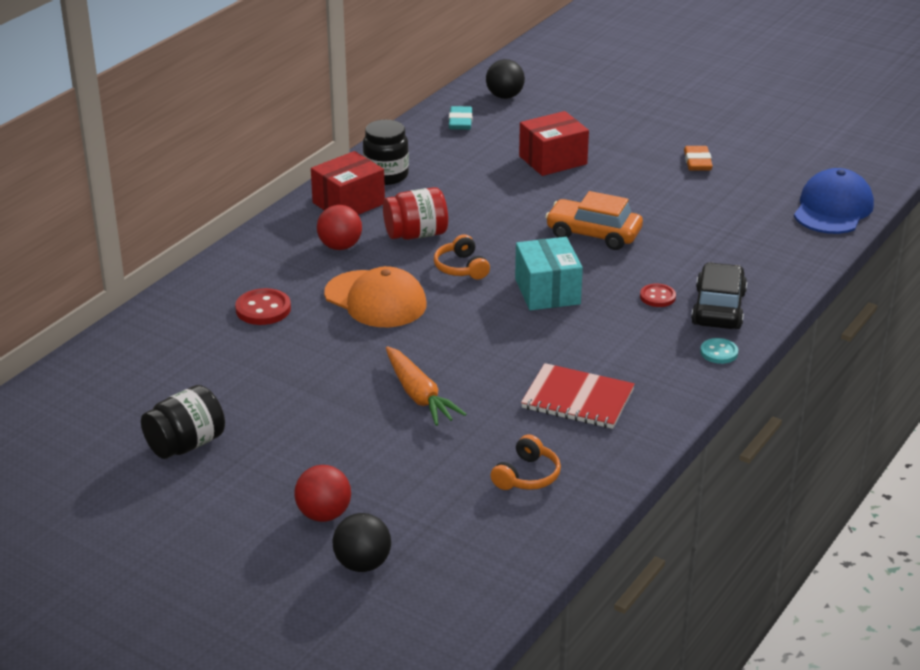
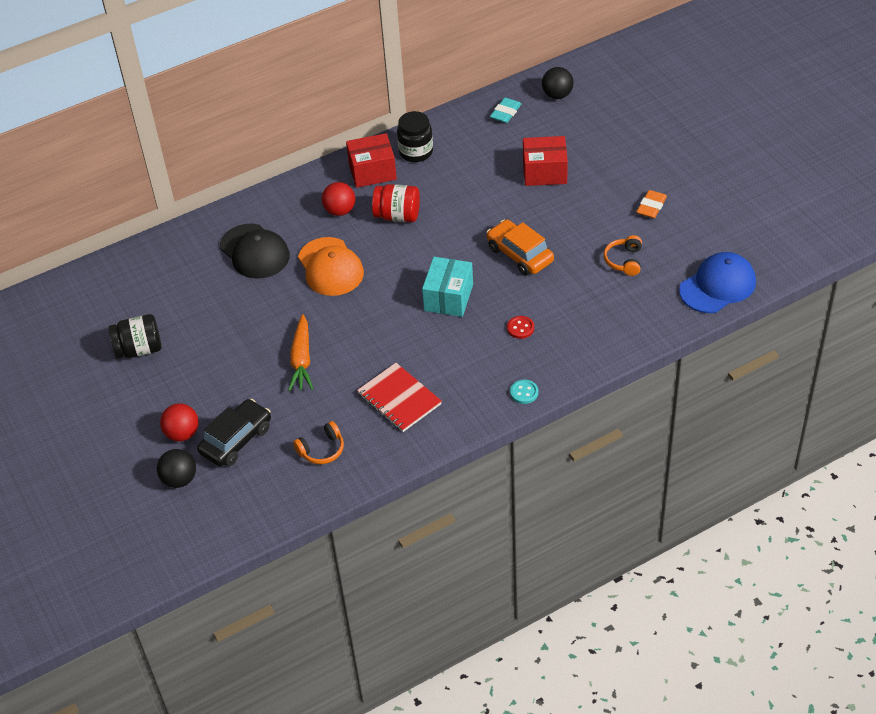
camera: 30 degrees right, 15 degrees up
(263, 309) = (254, 252): red button -> black cap
(461, 268) = (406, 256): orange headphones -> orange headphones (624, 261)
(718, 308) = (555, 353): black car -> black car (236, 440)

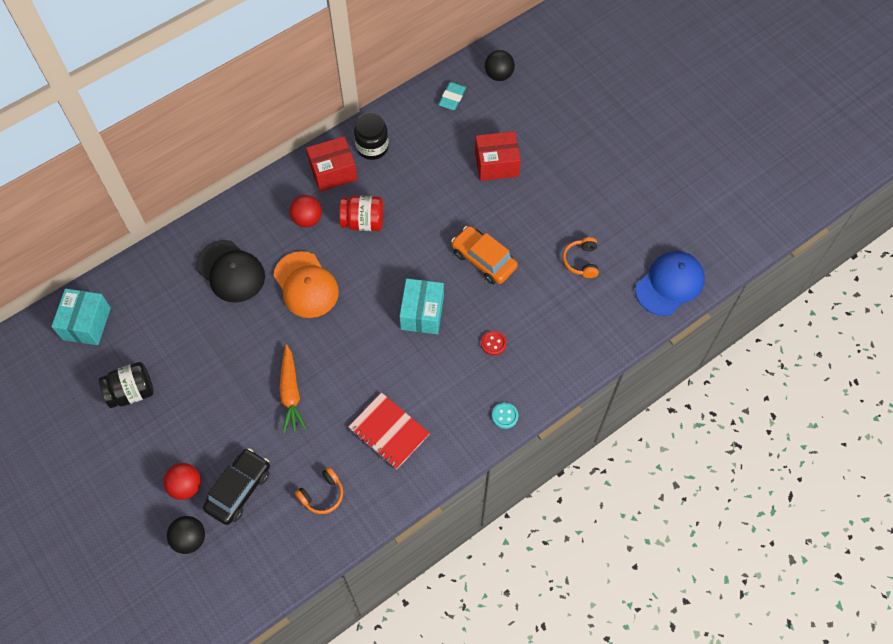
camera: 10 degrees left, 15 degrees up
(102, 288) = (86, 323): none -> turquoise box
(651, 206) = (600, 198): orange eraser -> none

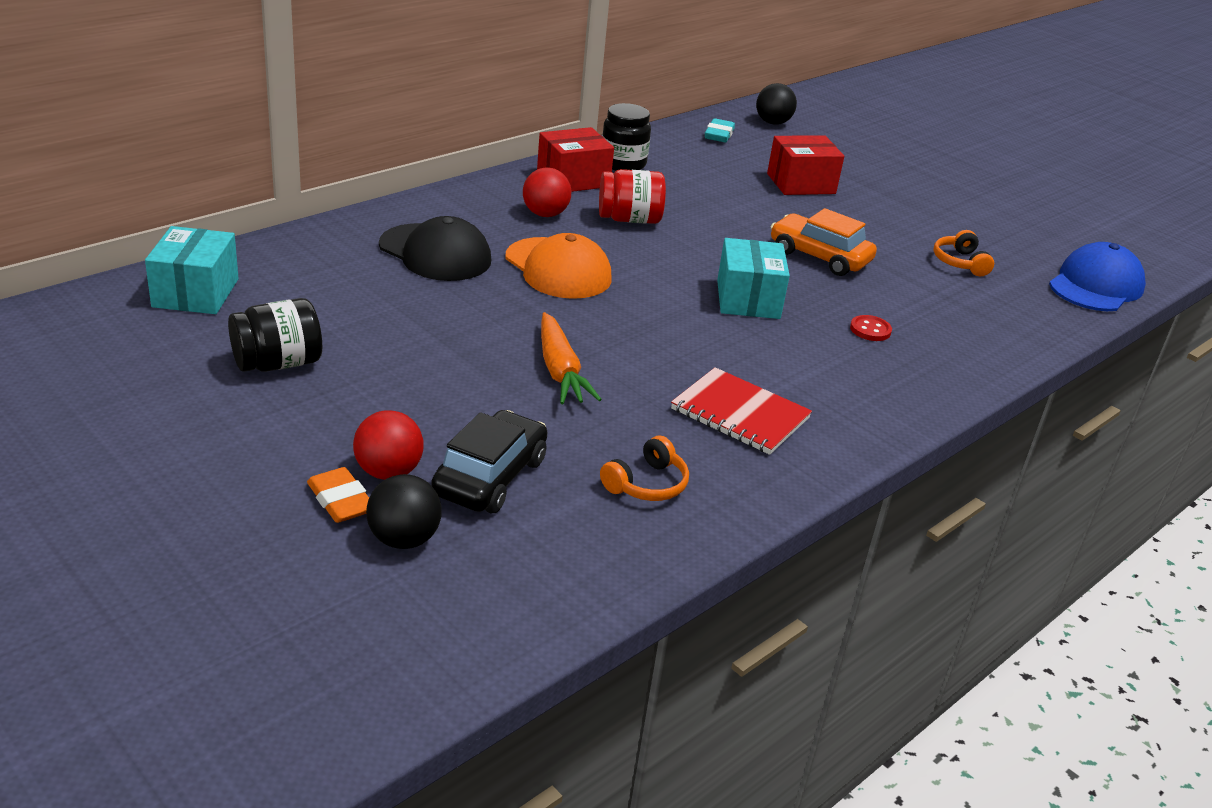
camera: 10 degrees left, 30 degrees down
(160, 509) = (340, 500): none -> orange eraser
(505, 416) = (923, 401): turquoise button -> none

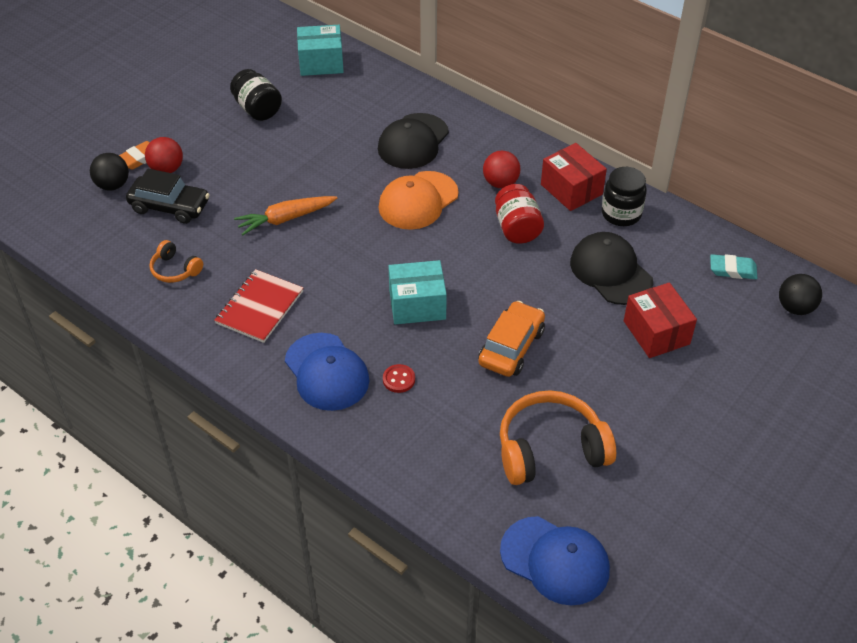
camera: 85 degrees right, 15 degrees up
(711, 186) = (610, 271): none -> black cap
(860, 377) = (326, 372): none -> blue cap
(960, 262) = (550, 449): orange headphones -> orange headphones, size x1.96

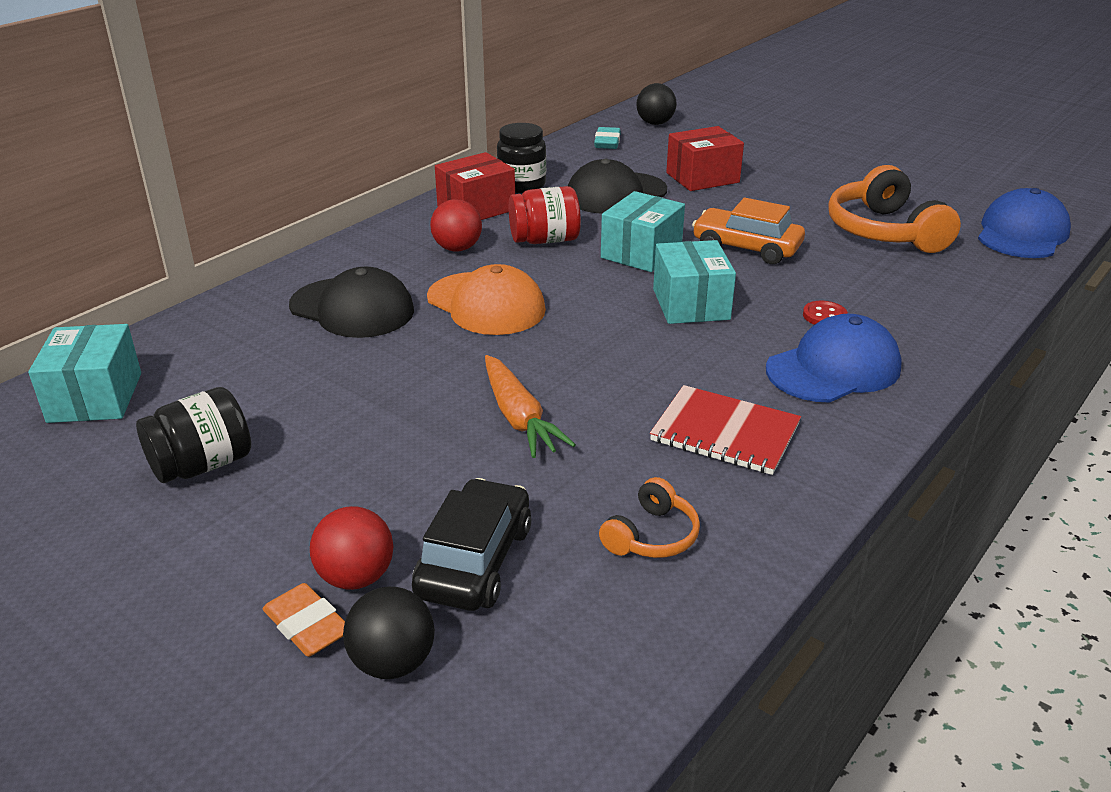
camera: 90 degrees left, 15 degrees down
(499, 282) = (641, 252): none -> turquoise box

